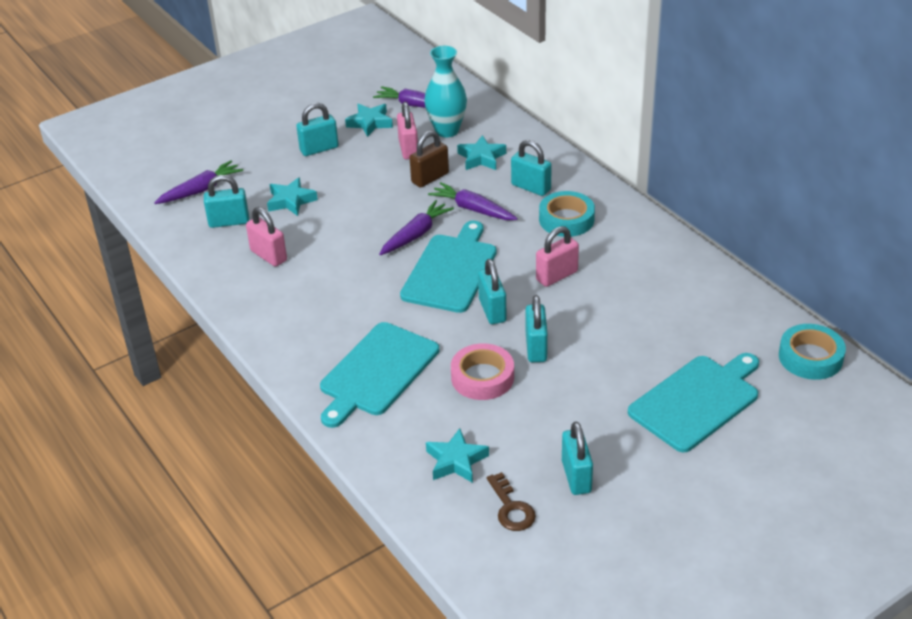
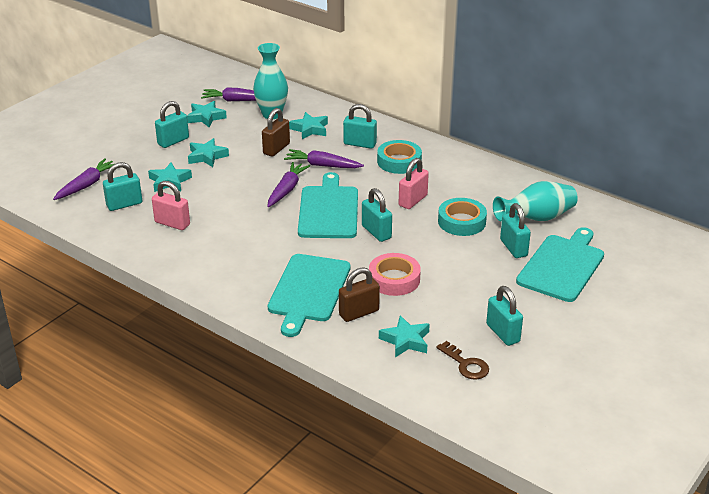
camera: 20 degrees left, 5 degrees down
(347, 175) = (207, 156): none -> turquoise star
(408, 149) = (248, 131): pink padlock -> none
(420, 413) = (359, 313): none -> brown padlock
(536, 348) = (424, 252): turquoise padlock -> turquoise padlock (513, 248)
(698, 328) = (536, 218): none -> turquoise vase
(810, 357) = (625, 223): turquoise tape -> turquoise tape (461, 221)

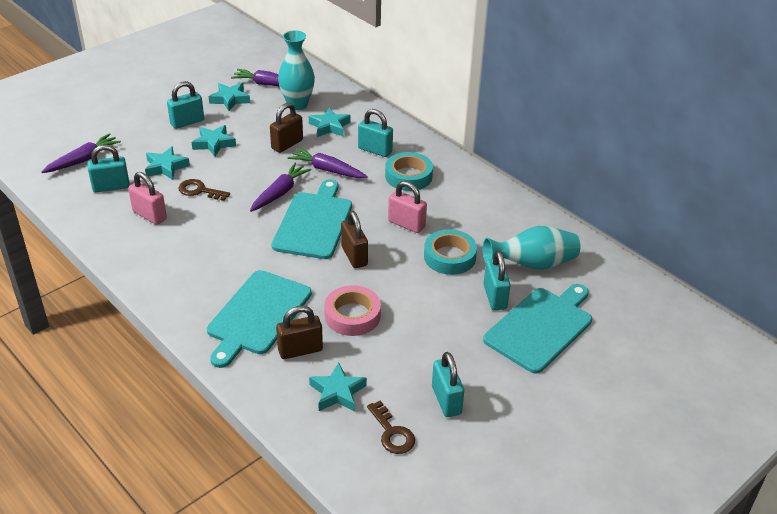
camera: 10 degrees right, 5 degrees up
(210, 197) = (199, 191): none -> brown key
(376, 232) = (354, 256): turquoise padlock -> brown padlock
(413, 200) = (406, 224): pink padlock -> pink padlock turned 75 degrees clockwise

